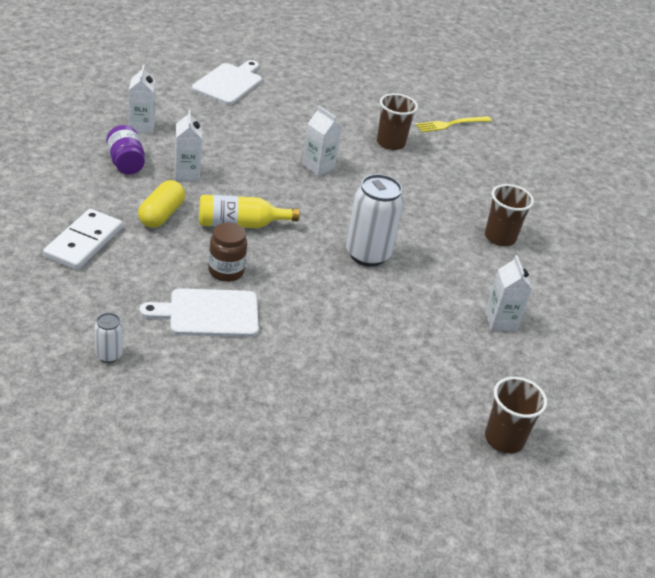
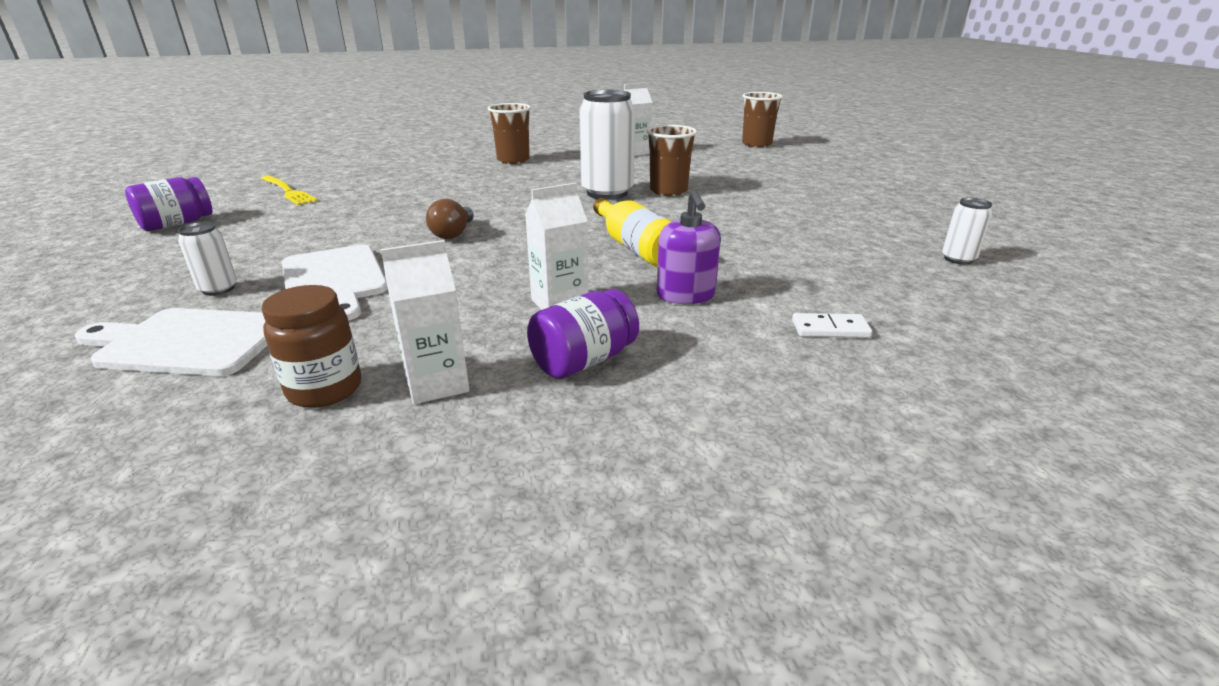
camera: 105 degrees left, 10 degrees down
(84, 242) = (830, 329): white domino -> white domino, size x0.50
(161, 215) = (685, 295): yellow capsule -> purple soap dispenser
(208, 313) = (811, 233): white cutting board -> white cutting board (335, 279)
(226, 271) = (733, 239): brown jar -> brown jar (325, 389)
(283, 92) = (218, 289): none -> white can
(318, 167) = (453, 233): white carton -> brown light bulb
(390, 143) = (358, 210): brown cup -> brown cup (668, 191)
(398, 86) = (177, 224): none -> purple jar

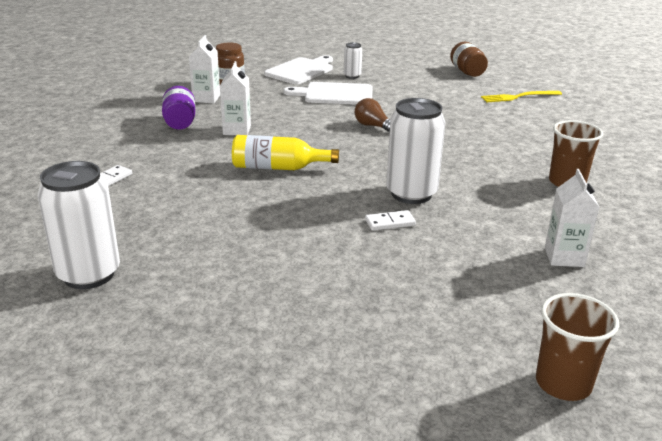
camera: 120 degrees right, 0 degrees up
(177, 224) = (467, 72): purple jar -> brown jar
(668, 191) = (390, 222): brown cup -> white domino
(685, 295) = (198, 159): purple soap dispenser -> none
(958, 259) = (89, 274): white can -> white can, size x2.07

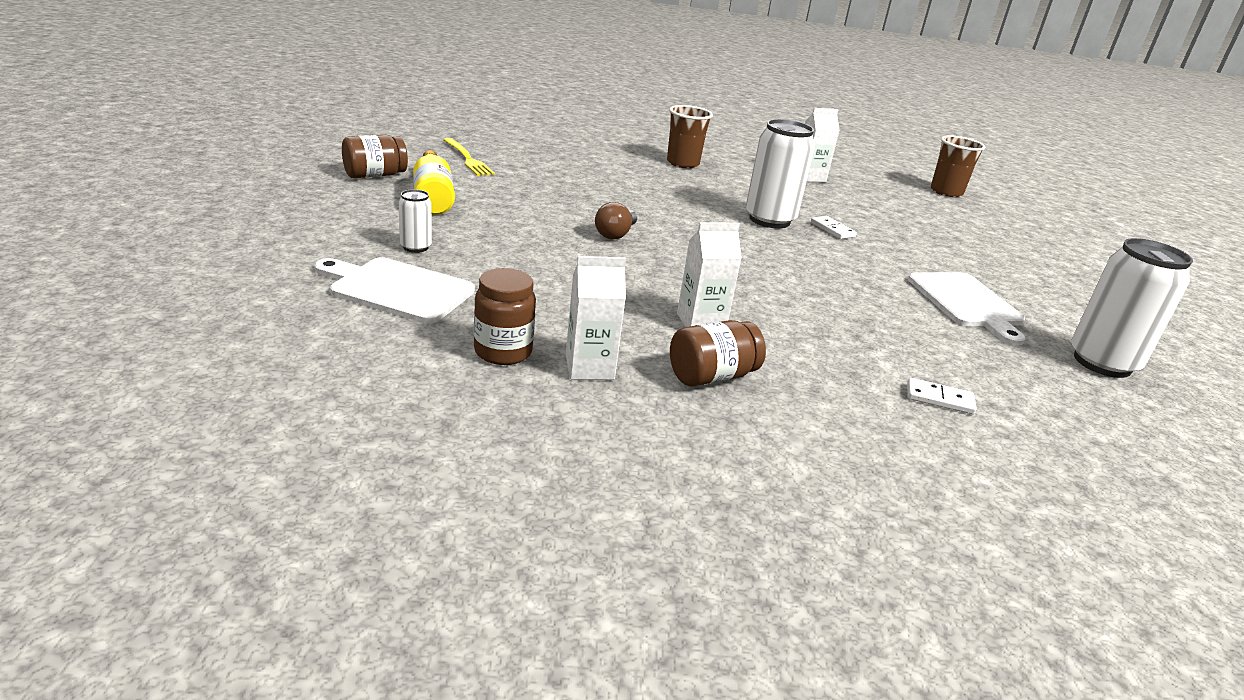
camera: 110 degrees left, 0 degrees up
(180, 122) = (711, 376): purple jar -> brown jar
(278, 167) = (783, 285): yellow bottle -> yellow bottle (432, 197)
(335, 94) = (510, 258): white cutting board -> white cutting board (967, 303)

